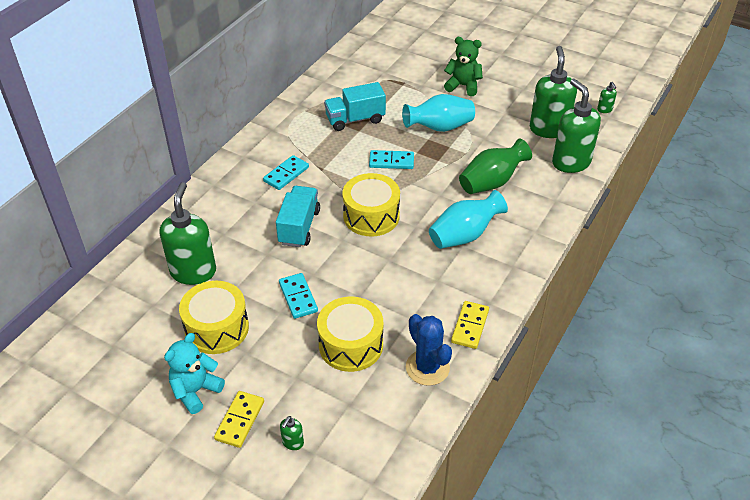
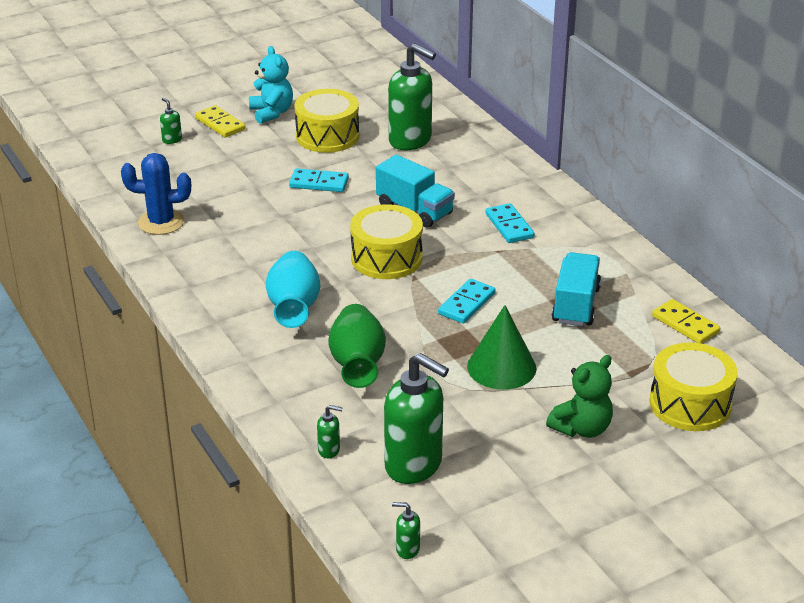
camera: 120 degrees right, 10 degrees down
(351, 345) = (232, 193): yellow drum -> yellow drum (690, 404)
(439, 127) = (501, 367): turquoise vase -> green cone
(470, 326) = (175, 262): yellow domino -> yellow domino (685, 324)
(570, 162) = (329, 450): green soap dispenser -> green soap dispenser, size x0.41

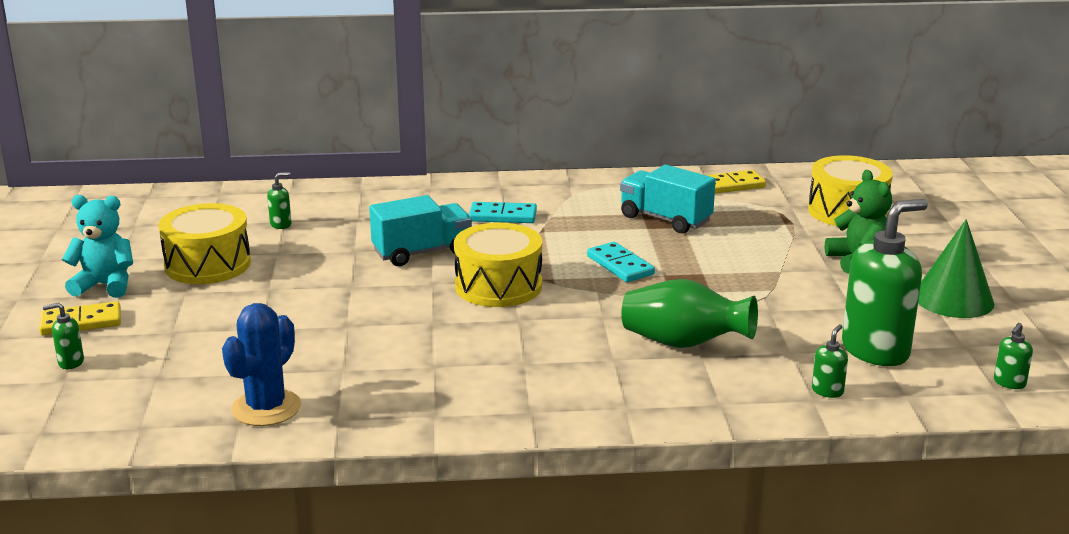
camera: 65 degrees left, 10 degrees down
(294, 308) = (545, 357): turquoise vase -> none
(319, 183) = (303, 290): turquoise domino -> none
(410, 140) = (281, 224): green soap dispenser -> green soap dispenser, size x0.41
(501, 367) = (740, 273): green cone -> green cone (953, 299)

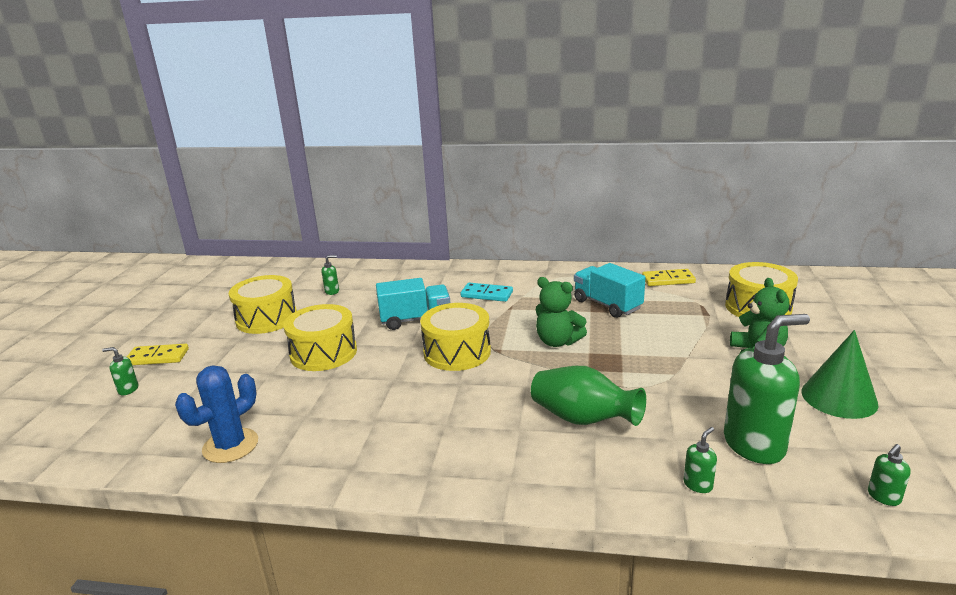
camera: 15 degrees right, 0 degrees up
(105, 285) = (192, 329): turquoise teddy bear -> none
(319, 300) = (323, 353): none -> yellow drum
(620, 265) = (557, 342): turquoise domino -> green teddy bear

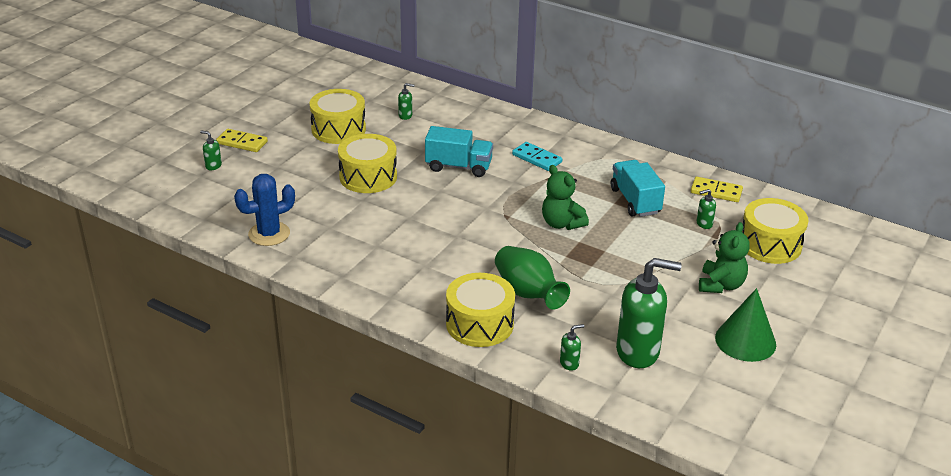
camera: 20 degrees right, 10 degrees up
(457, 352) = (473, 208): yellow drum -> yellow drum (479, 324)
(883, 497) = (692, 413): green soap dispenser -> green soap dispenser (704, 224)

